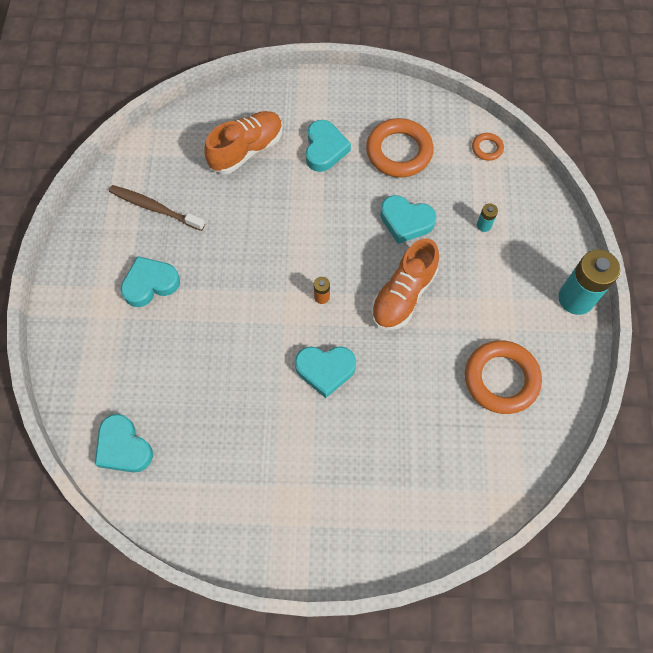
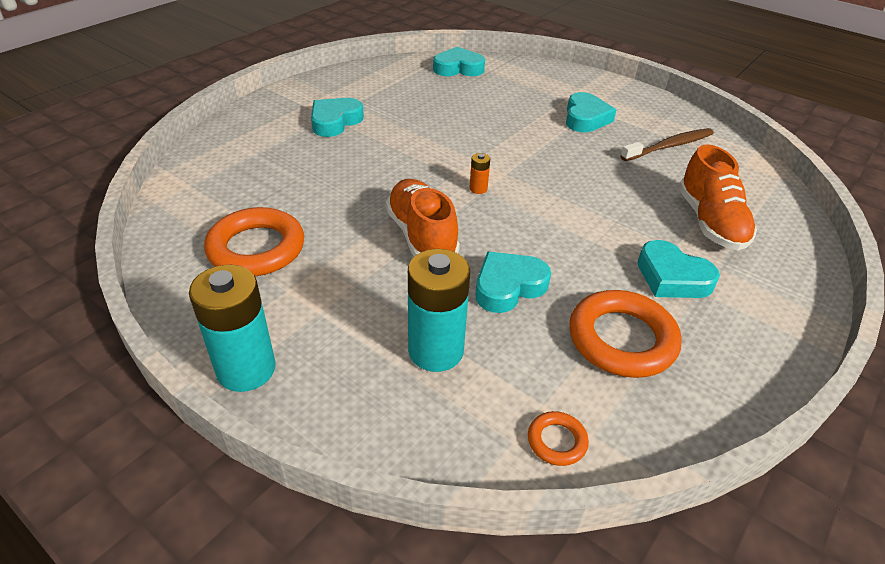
camera: 125 degrees right, 25 degrees down
(325, 370) = (406, 159): turquoise heart -> turquoise heart (335, 121)
(484, 225) = (435, 351): turquoise battery -> turquoise battery, size x2.30

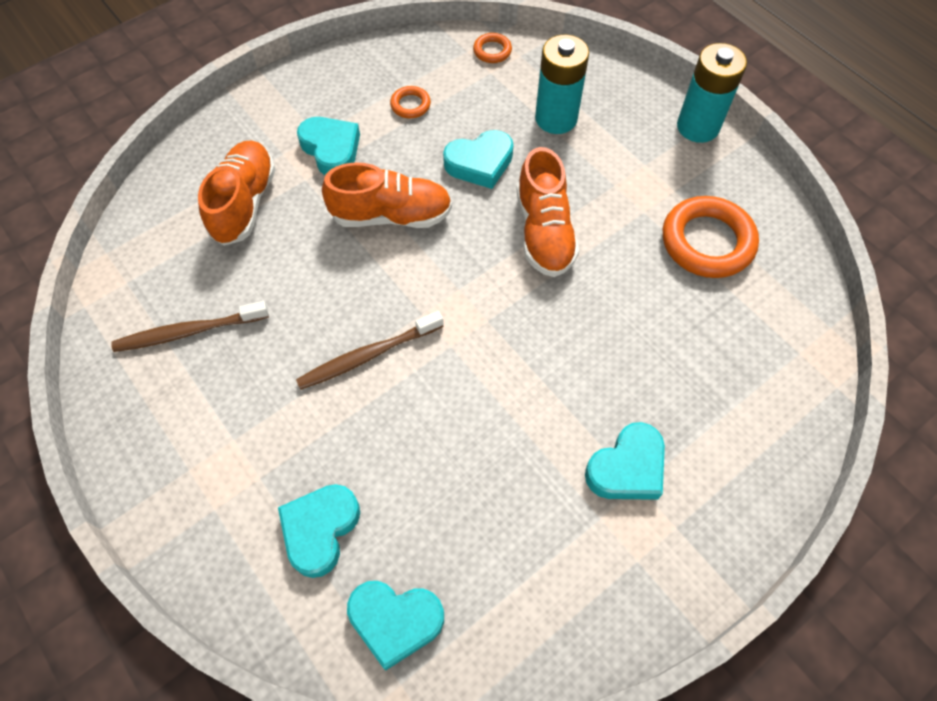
camera: 165 degrees left, 20 degrees up
(478, 189) = (465, 291): orange battery -> none
(533, 149) = (368, 355): none -> brown toothbrush
(572, 230) = (391, 215): none -> orange shoe
(585, 118) = (259, 416): turquoise heart -> turquoise heart (320, 530)
(622, 339) = (410, 105): orange ring -> orange ring, size x0.48

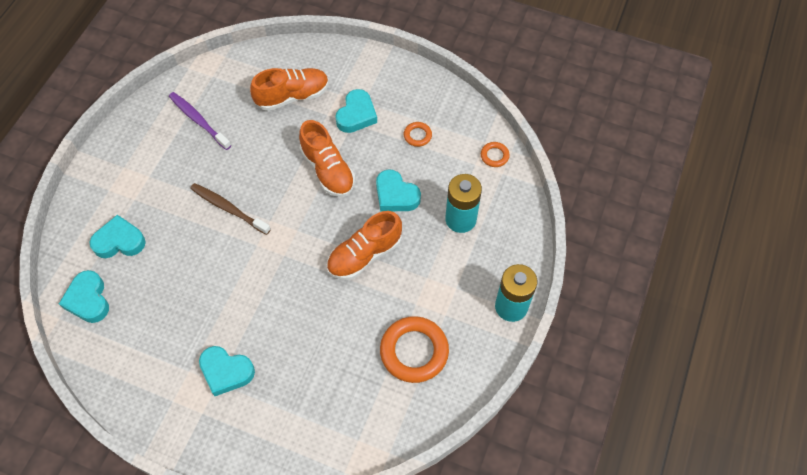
camera: 60 degrees right, 0 degrees up
(189, 332) = (199, 121): brown toothbrush -> purple toothbrush

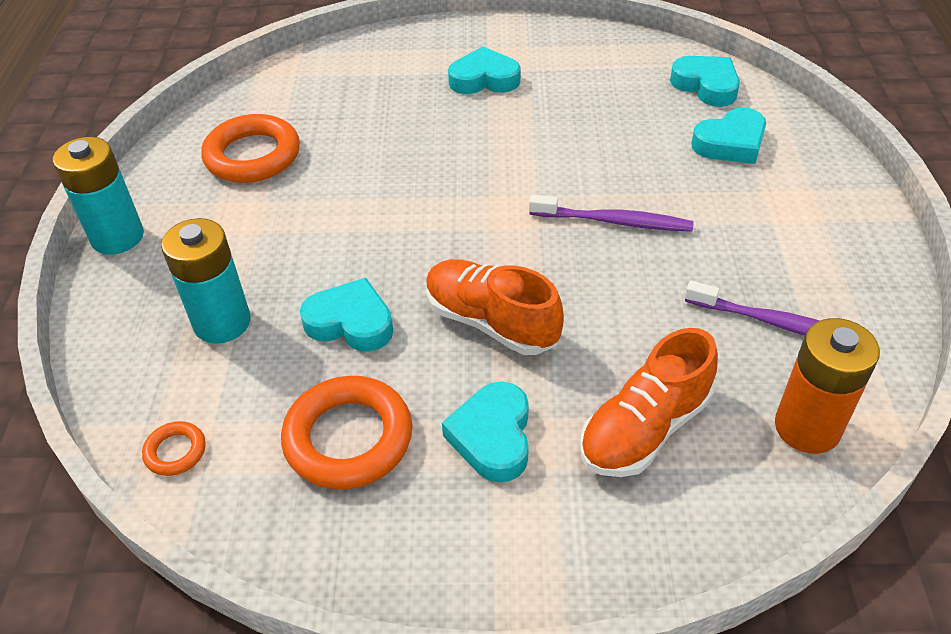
camera: 160 degrees right, 15 degrees down
(228, 74) = (807, 427): none -> orange battery
(229, 209) = (613, 221): brown toothbrush -> purple toothbrush
(364, 255) = (367, 230): orange shoe -> none
(417, 135) = (348, 438): orange ring -> orange ring, size x2.10

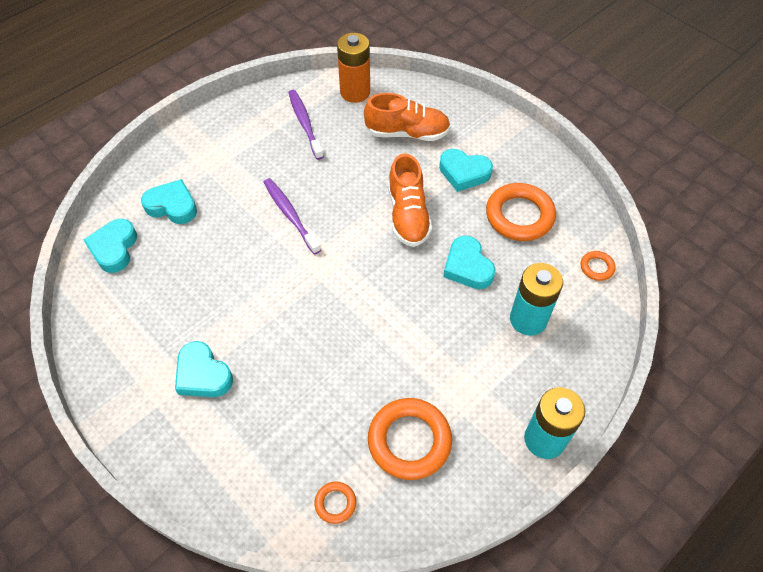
camera: 135 degrees left, 10 degrees up
(274, 92) = (335, 503): none -> orange ring
(492, 437) = (464, 173): turquoise heart -> turquoise heart turned 60 degrees clockwise

